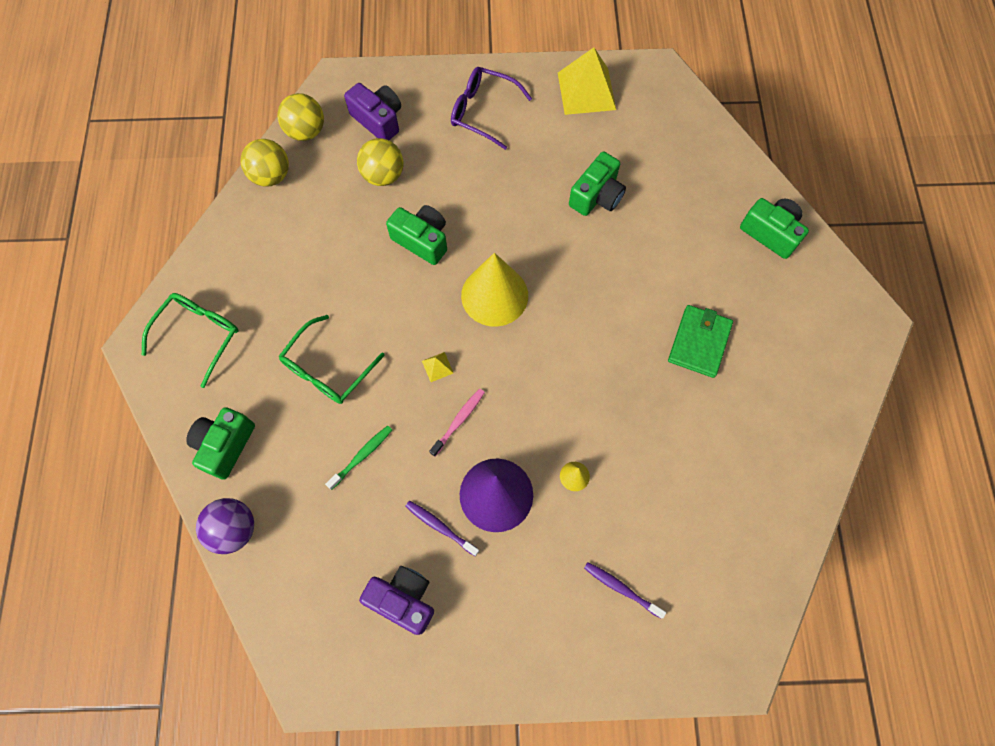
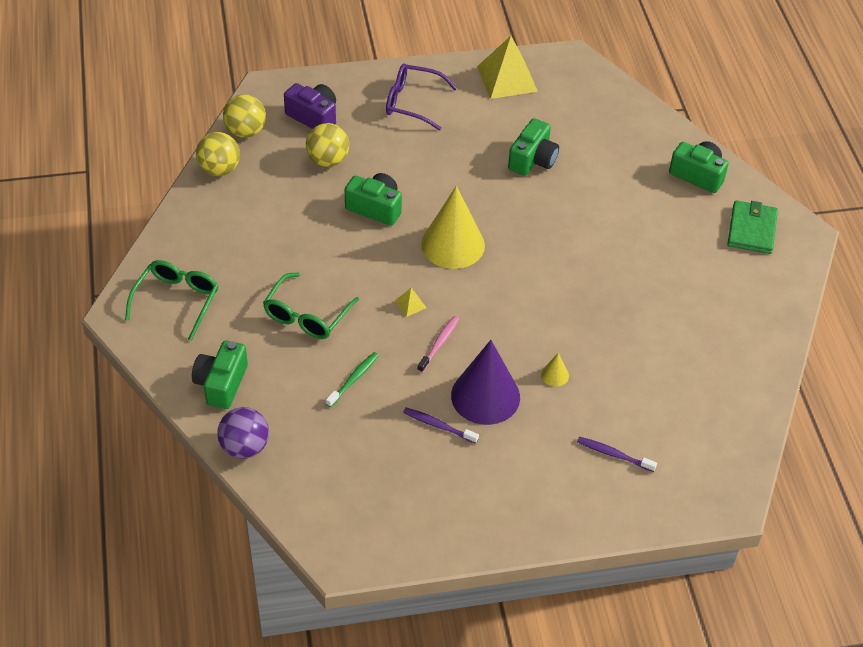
camera: 10 degrees left, 20 degrees down
(403, 599) = (415, 484): purple camera -> none
(699, 342) = (649, 263): green wallet -> green wallet (751, 229)

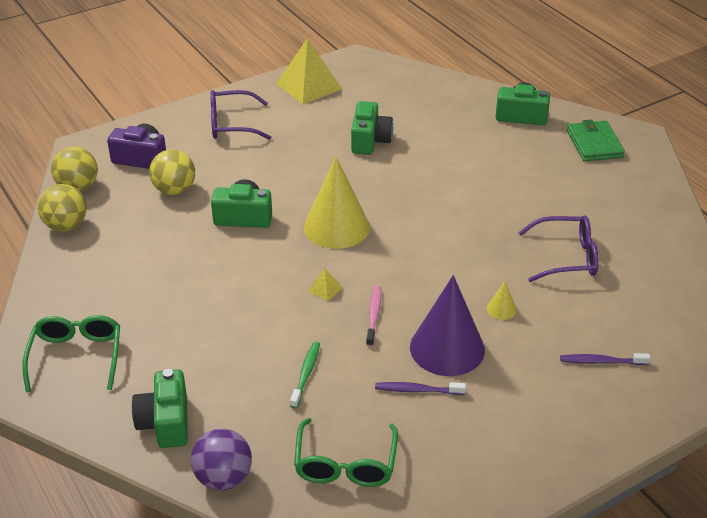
camera: 20 degrees left, 10 degrees down
(306, 316) = (225, 330): green glasses -> green glasses (345, 464)
(646, 343) = (567, 257): none -> purple glasses

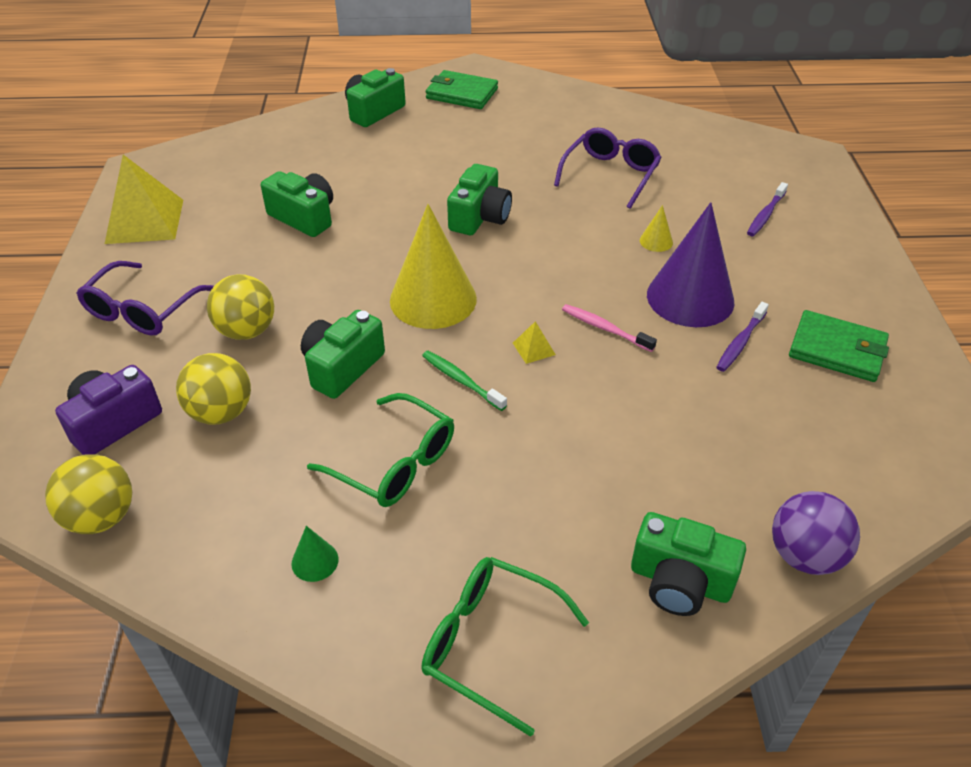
camera: 60 degrees left, 5 degrees up
(66, 226) = (181, 562): yellow ball -> yellow ball (247, 331)
(93, 270) = (315, 561): none -> green cone
(306, 374) = (666, 417): green toothbrush -> green toothbrush (461, 380)
(345, 464) = (826, 439): green glasses -> green glasses (395, 463)
(444, 213) = (479, 217): none -> green camera
(454, 448) = (837, 350): none -> green wallet

